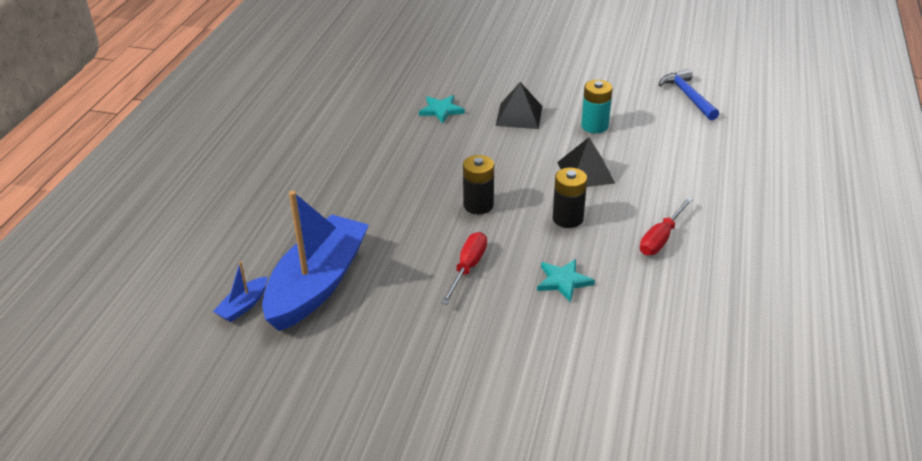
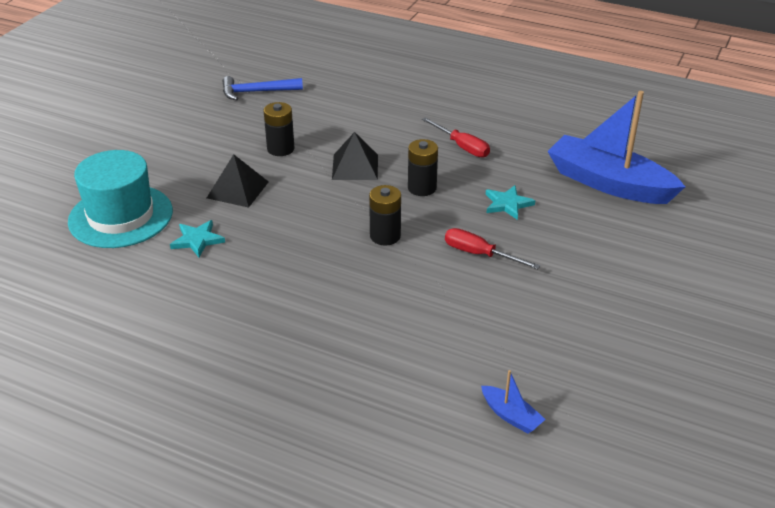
camera: 80 degrees left, 0 degrees up
(317, 284) = (485, 356): blue boat -> blue boat (609, 183)
(461, 72) = (121, 216): none -> turquoise hat
(594, 126) = (280, 149): turquoise battery -> black battery

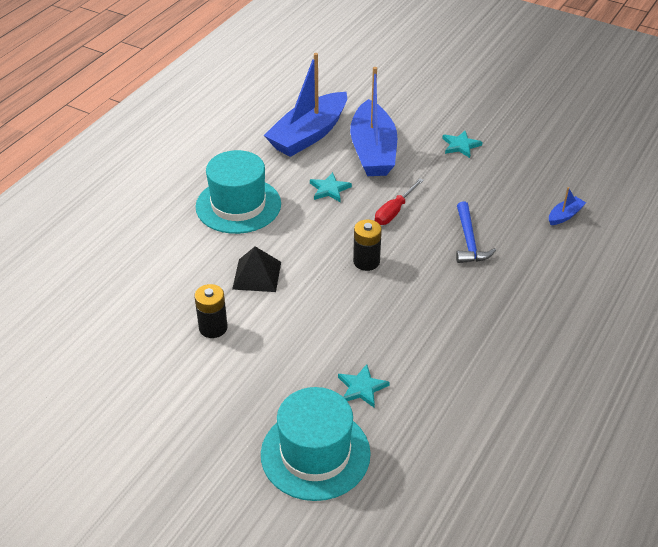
camera: 85 degrees left, 5 degrees up
(237, 189) = (281, 360): black pyramid -> none
(257, 92) = (87, 348): blue hammer -> blue hammer (469, 241)
(422, 188) = (299, 235): black battery -> none
(462, 147) = (238, 205): red screwdriver -> turquoise hat
(596, 233) = (373, 151): none -> blue boat
(641, 311) = (460, 145): none -> turquoise star

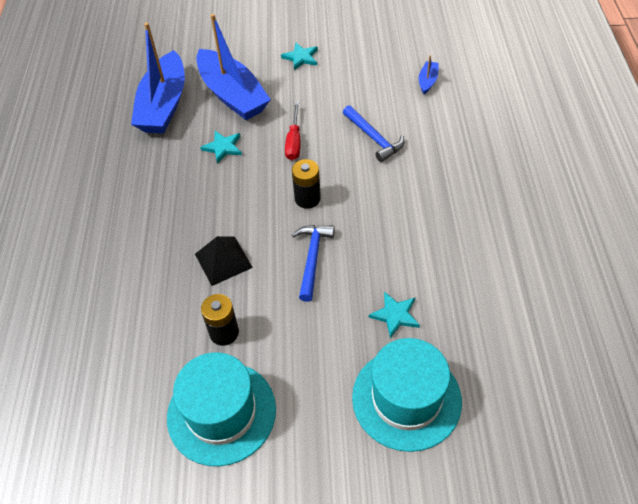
camera: 30 degrees left, 10 degrees up
(238, 205) = (153, 202): turquoise hat -> turquoise hat (221, 412)
(330, 309) = (312, 258): none -> blue hammer

